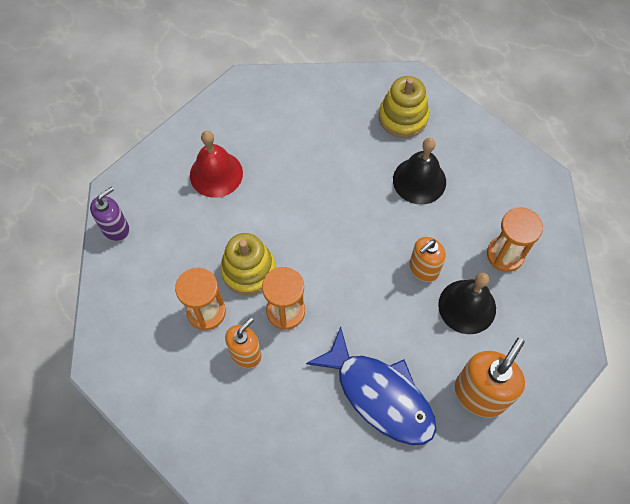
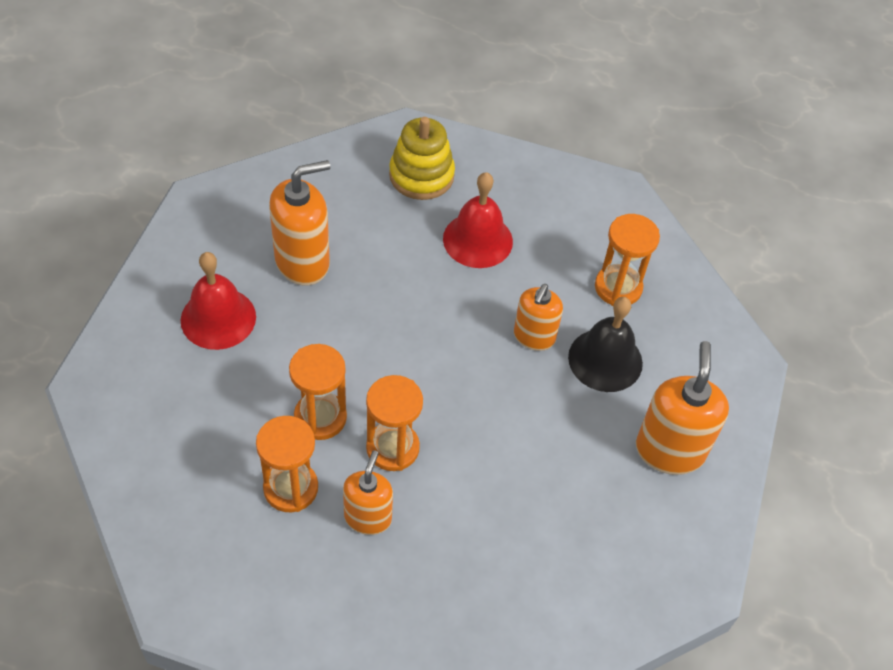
camera: 30 degrees left, 10 degrees down
(116, 229) = (114, 432): purple soap dispenser -> none
(248, 270) = (320, 417): yellow stacking toy -> orange hourglass
(290, 153) = (302, 262): none -> orange soap dispenser
(380, 395) = (557, 499): blue fish -> none
(419, 180) = (477, 240): black bell -> red bell

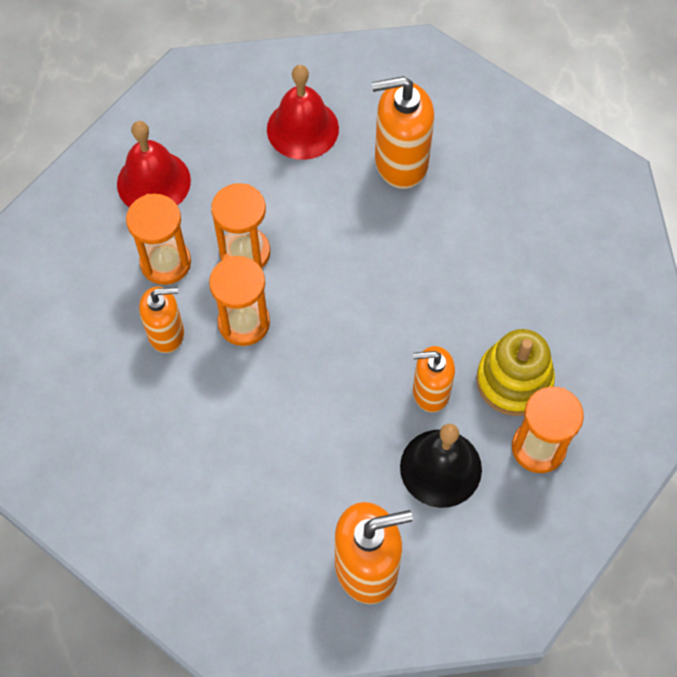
camera: 70 degrees right, 10 degrees up
(302, 262) = (400, 162): orange soap dispenser -> orange soap dispenser turned 135 degrees clockwise
(421, 175) = (566, 212): yellow stacking toy -> yellow stacking toy (514, 381)
(477, 240) = (518, 295): red bell -> red bell (153, 182)

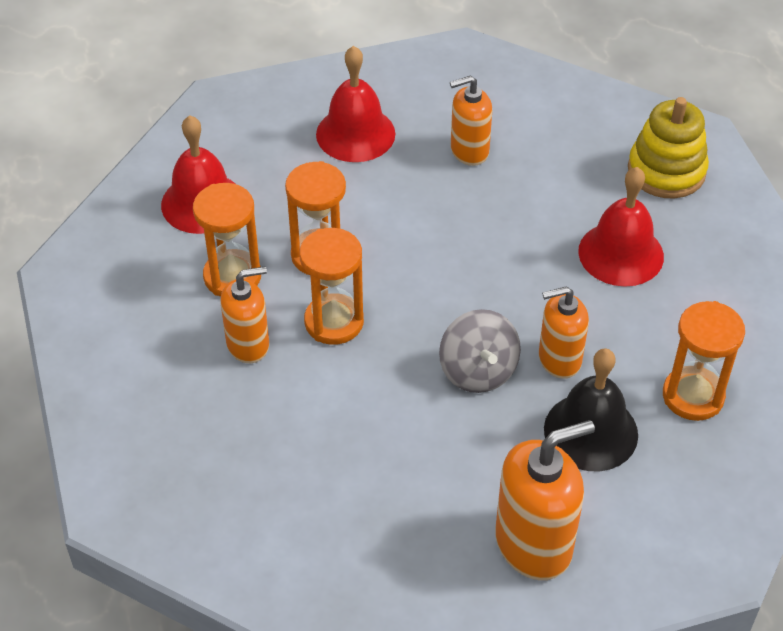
camera: 10 degrees left, 15 degrees down
(357, 392) = (478, 371): none -> grey spinning top
(400, 162) = (469, 151): orange soap dispenser -> orange soap dispenser, size x0.64
(511, 292) = (621, 253): none -> red bell
(514, 381) = (647, 336): yellow stacking toy -> yellow stacking toy (666, 171)

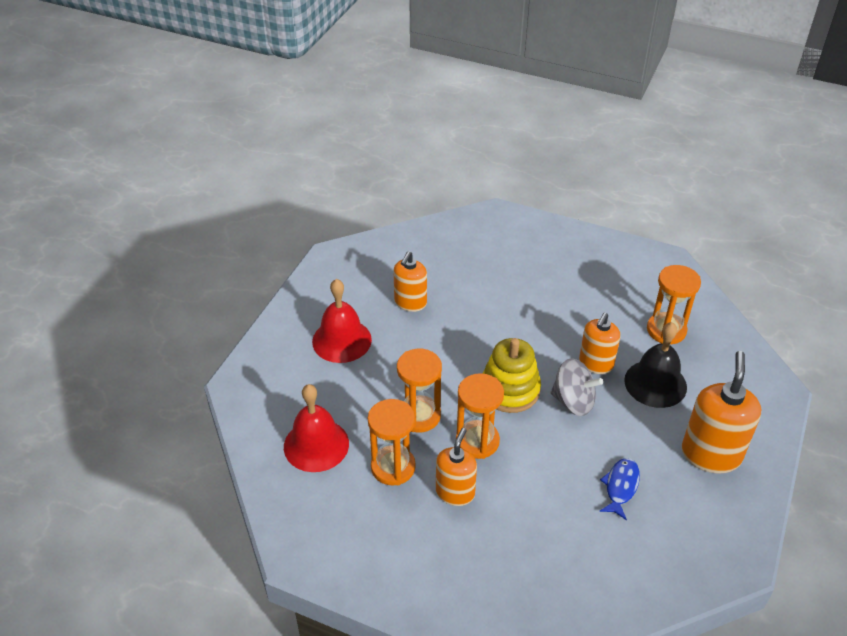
camera: 50 degrees left, 5 degrees down
(396, 482) = (620, 487): none -> blue fish
(621, 253) = (547, 294): red bell -> none
(666, 171) = (508, 241): yellow stacking toy -> yellow stacking toy (510, 390)

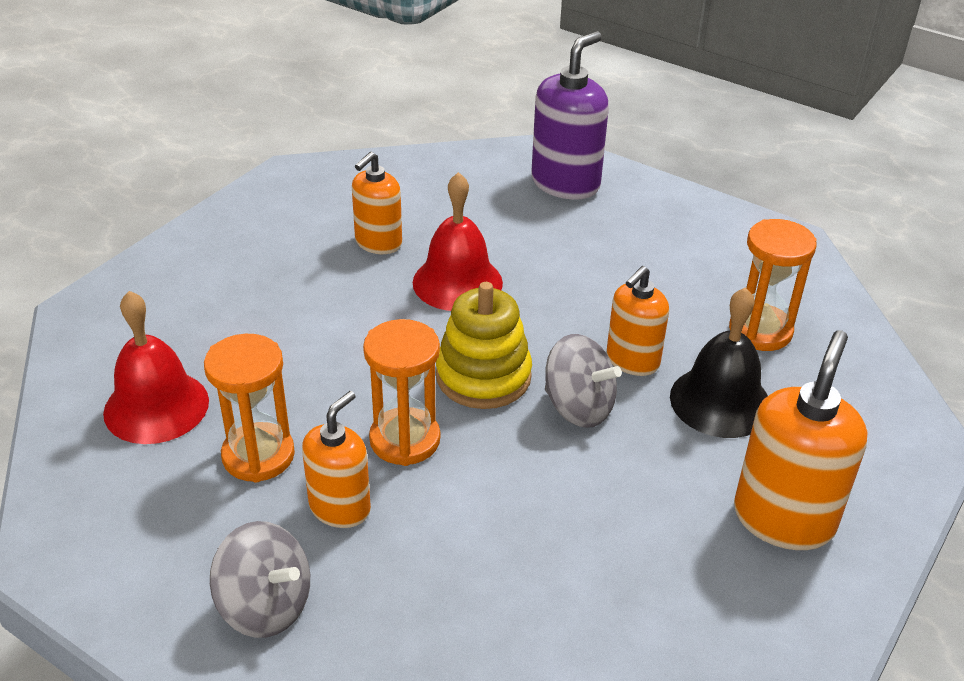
camera: 10 degrees right, 5 degrees down
(341, 340) = (257, 276): red bell -> red bell (457, 282)
(419, 416) = (329, 391): orange hourglass -> none
(435, 562) = (266, 606): none -> grey spinning top
(515, 238) = (565, 183): none -> purple soap dispenser
(620, 487) = (615, 543): blue fish -> none

